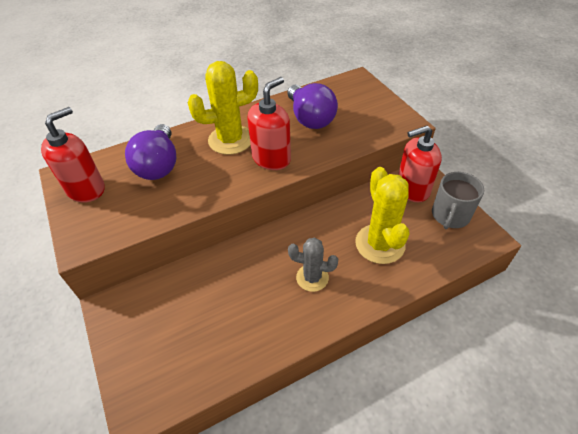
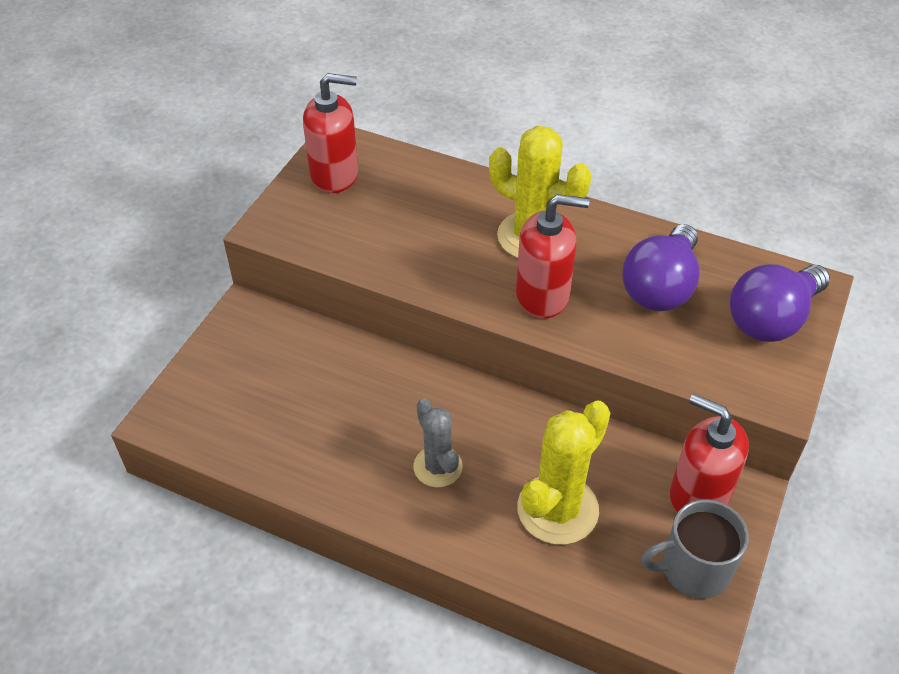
camera: 50 degrees right, 0 degrees up
(159, 165) = (425, 204): purple light bulb -> purple light bulb (771, 319)

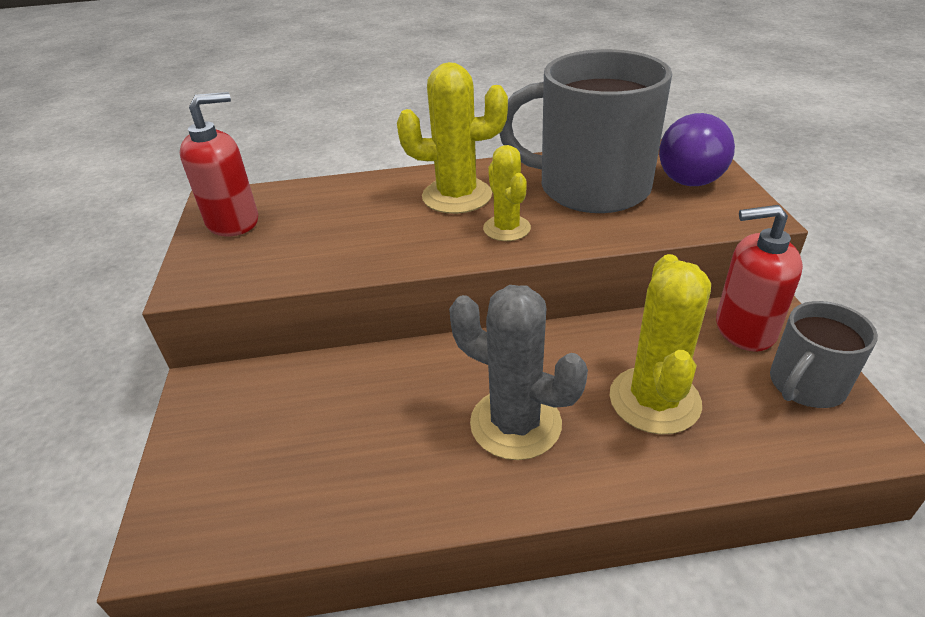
camera: 30 degrees left, 10 degrees down
(438, 467) = (515, 424): grey cactus -> grey cactus, size x1.61
(543, 295) = (506, 228): red soap dispenser -> yellow cactus
(660, 287) = (591, 187): purple light bulb -> grey mug

